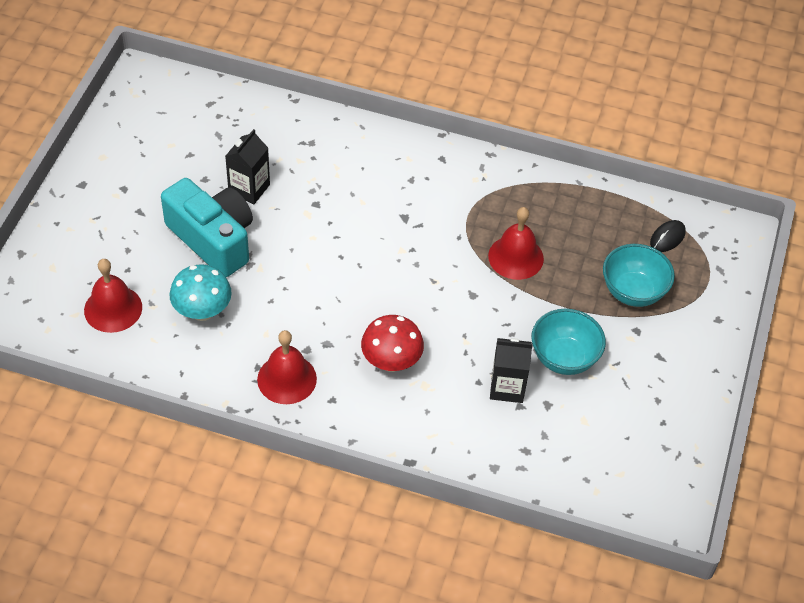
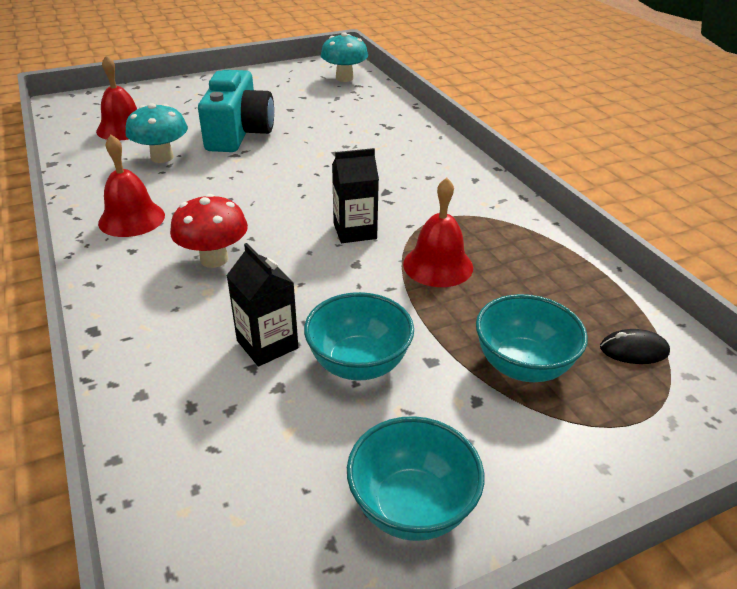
camera: 50 degrees right, 15 degrees down
(184, 101) = (344, 78): none -> turquoise mushroom
(249, 188) = (307, 125): black carton -> black carton (355, 231)
(673, 405) = (411, 507): none -> turquoise bowl

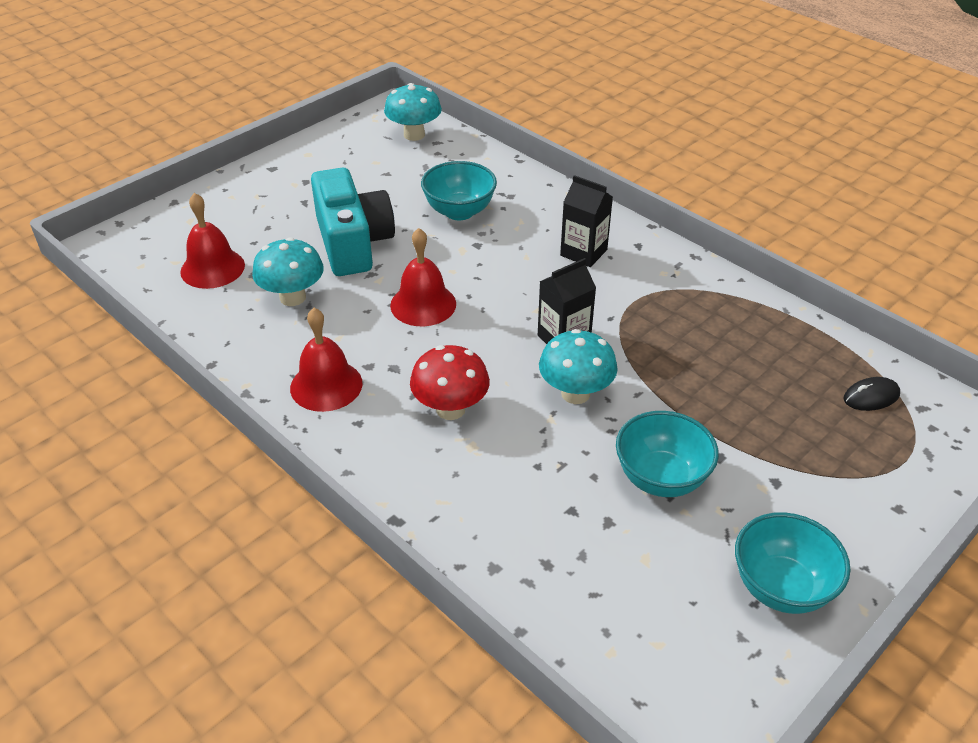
camera: 20 degrees left, 5 degrees up
(267, 344) = (569, 484): black carton -> black carton (583, 252)
(332, 274) = (575, 393): none -> turquoise mushroom
(438, 265) = (665, 356): red bell -> red bell (423, 304)
(522, 366) = (794, 438): turquoise bowl -> turquoise bowl (459, 211)

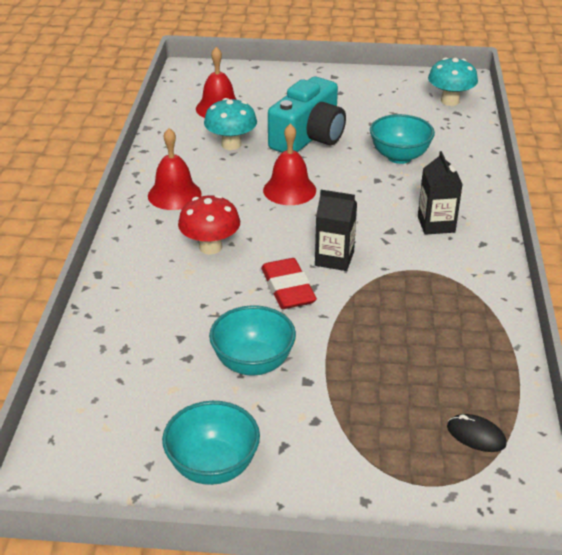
camera: 50 degrees right, 5 degrees down
(575, 393) = (288, 288): turquoise mushroom -> red eraser

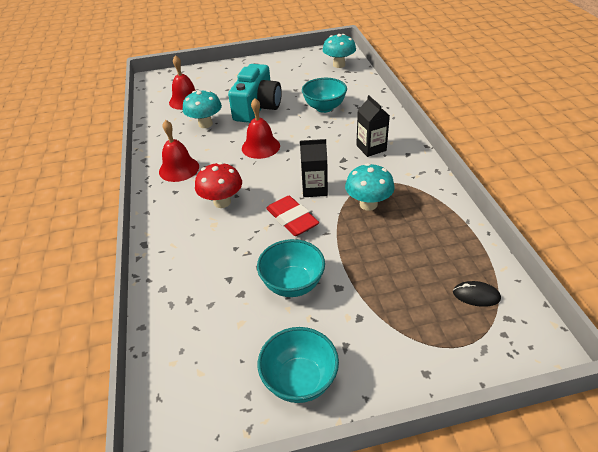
camera: 15 degrees left, 5 degrees up
(395, 294) = (368, 204): none -> turquoise mushroom

